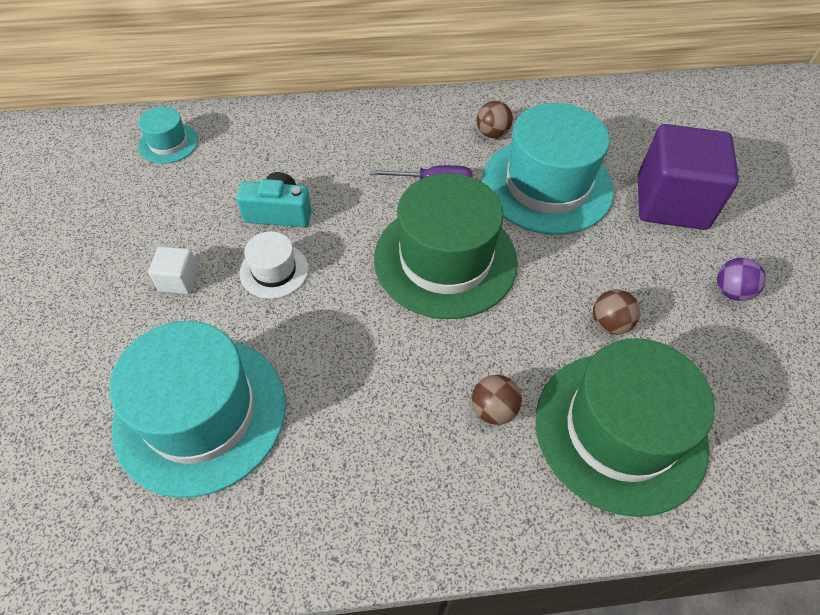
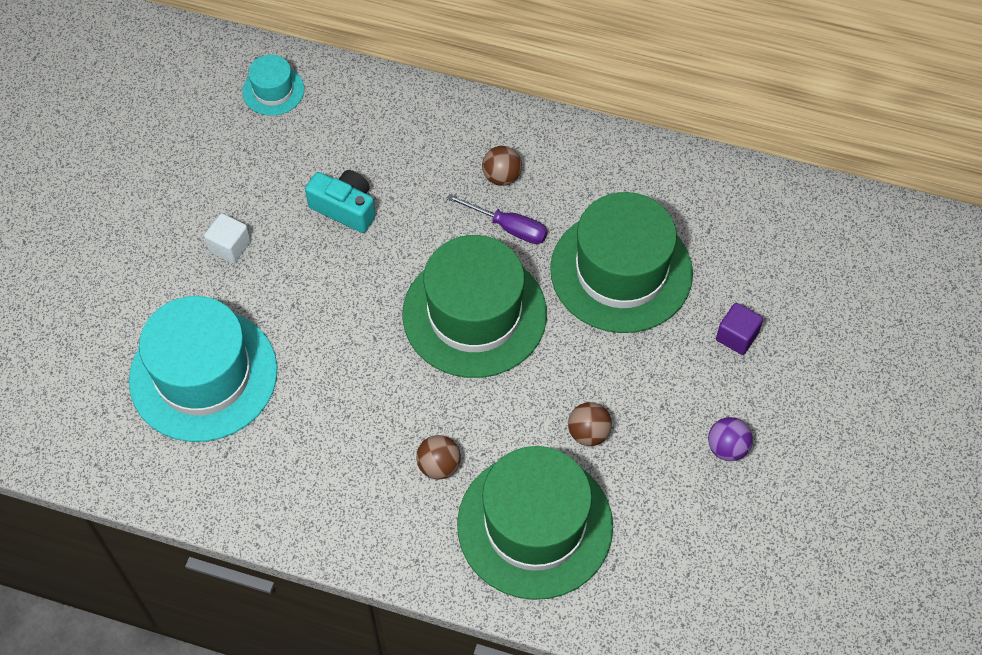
camera: 25 degrees right, 5 degrees up
(274, 271) = (315, 268): white hat -> none
(492, 133) = (601, 190): brown ball -> brown ball (501, 177)
(547, 185) = (621, 271): turquoise hat -> green hat
(671, 202) = (736, 336): purple cube -> purple cube, size x0.44

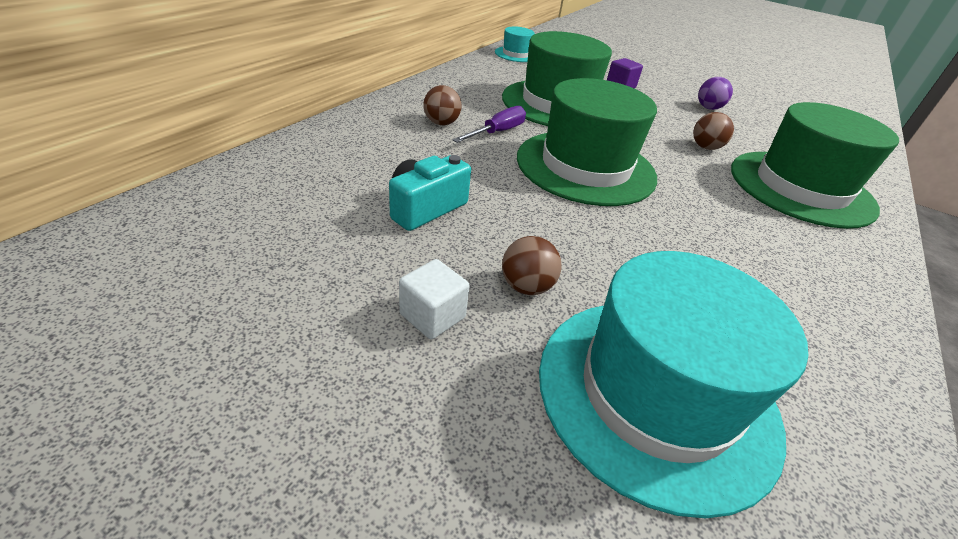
camera: 80 degrees left, 20 degrees down
(273, 90) = (199, 221): turquoise hat -> turquoise hat (516, 54)
(439, 466) = (756, 221): brown ball -> brown ball (526, 286)

